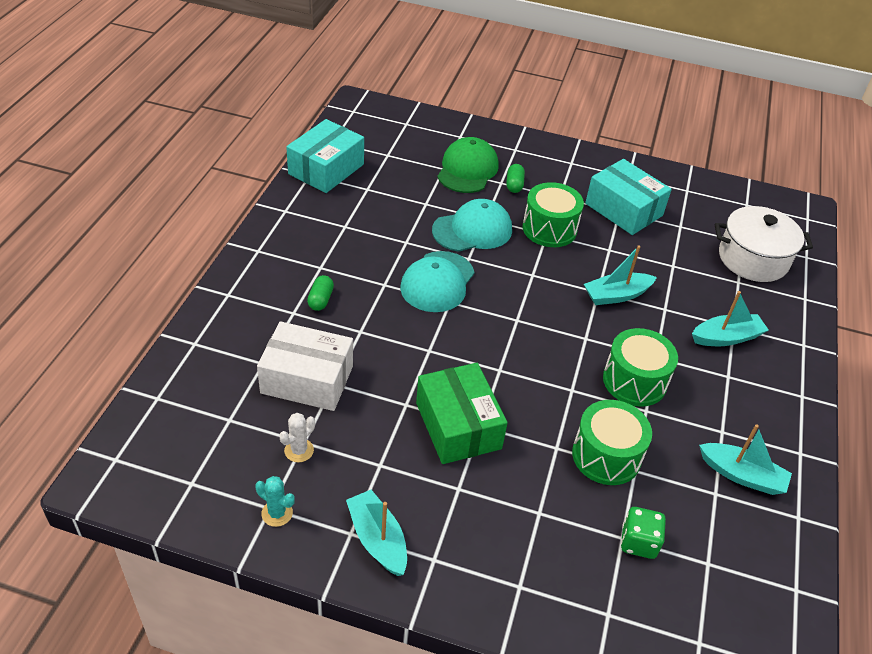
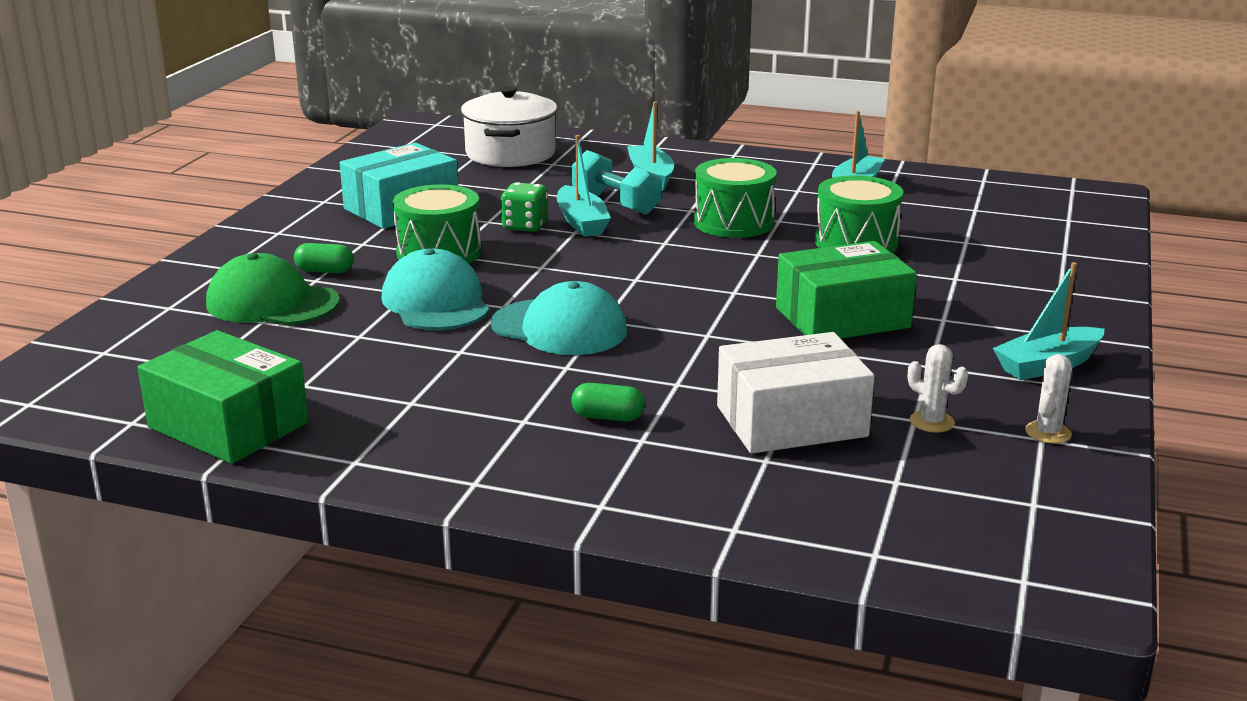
camera: 85 degrees left, 20 degrees down
(277, 513) = (1048, 432): turquoise cactus -> white cactus
(307, 379) = (791, 421): white box -> white box turned 60 degrees clockwise
(326, 169) = (228, 425): turquoise box -> green box
(638, 542) = (967, 235): green dice -> green dice (525, 226)
(659, 315) = (616, 203): none -> turquoise dumbbell

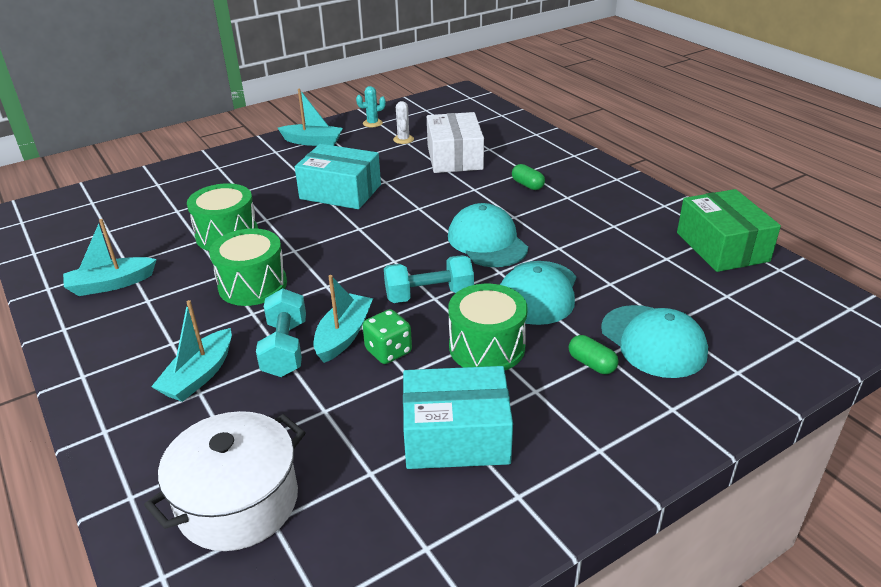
camera: 140 degrees left, 10 degrees up
(272, 303) = (653, 341): green cap -> turquoise cap
(550, 266) = (429, 295): none -> turquoise dumbbell
(791, 421) = (454, 157): white box -> white box turned 60 degrees clockwise
(842, 318) = (340, 192): green box -> turquoise box
(1048, 432) = (372, 123): white cactus -> turquoise cactus

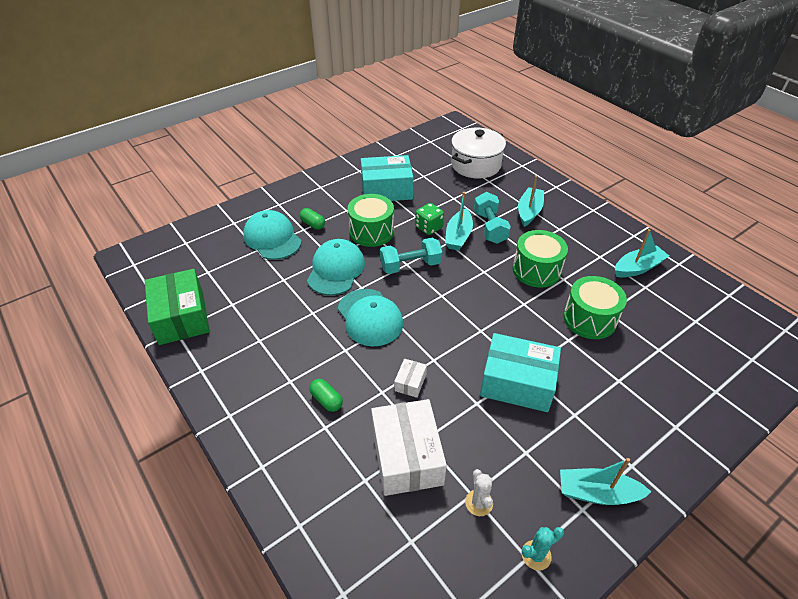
camera: 175 degrees right, 10 degrees up
(445, 194) = (410, 382): none -> white box

